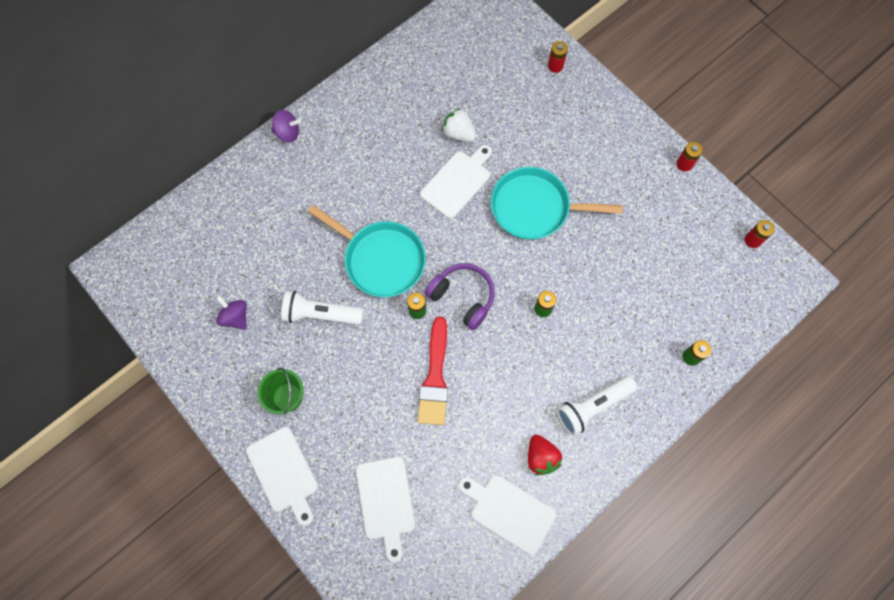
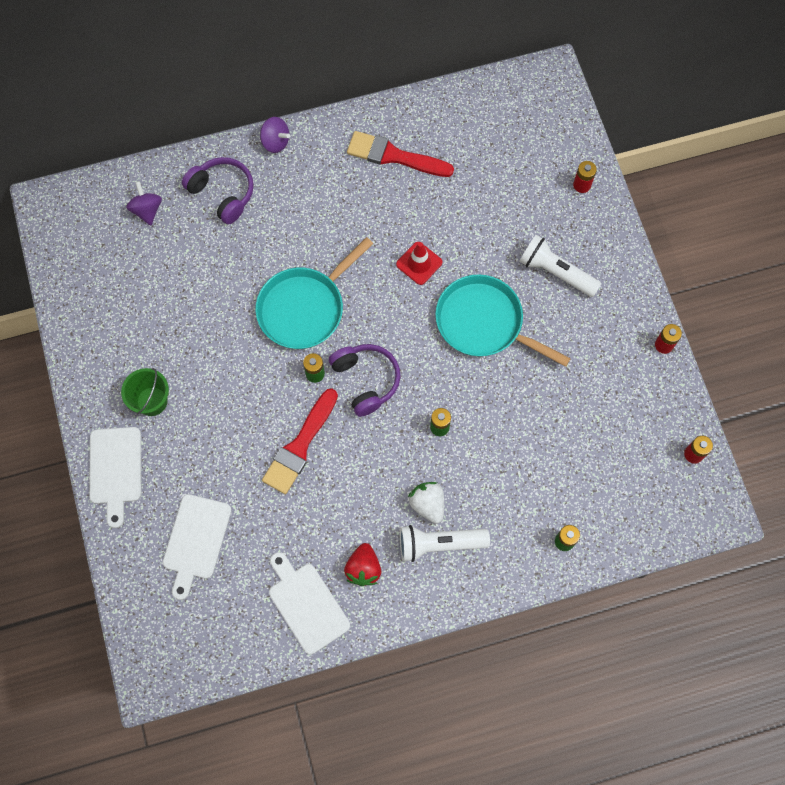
camera: 25 degrees right, 0 degrees up
(235, 317) = (140, 303): purple spinning top -> purple spinning top (147, 210)
(263, 193) = (223, 193): none -> purple headphones
(321, 314) = (221, 336): white flashlight -> white flashlight (556, 272)
(381, 259) = (304, 308): turquoise pan -> turquoise pan turned 75 degrees clockwise
(393, 104) = (394, 156): none -> red brush
(457, 182) = (419, 263): white cutting board -> red traffic cone
(458, 133) = (445, 214): white strawberry -> white strawberry (428, 504)

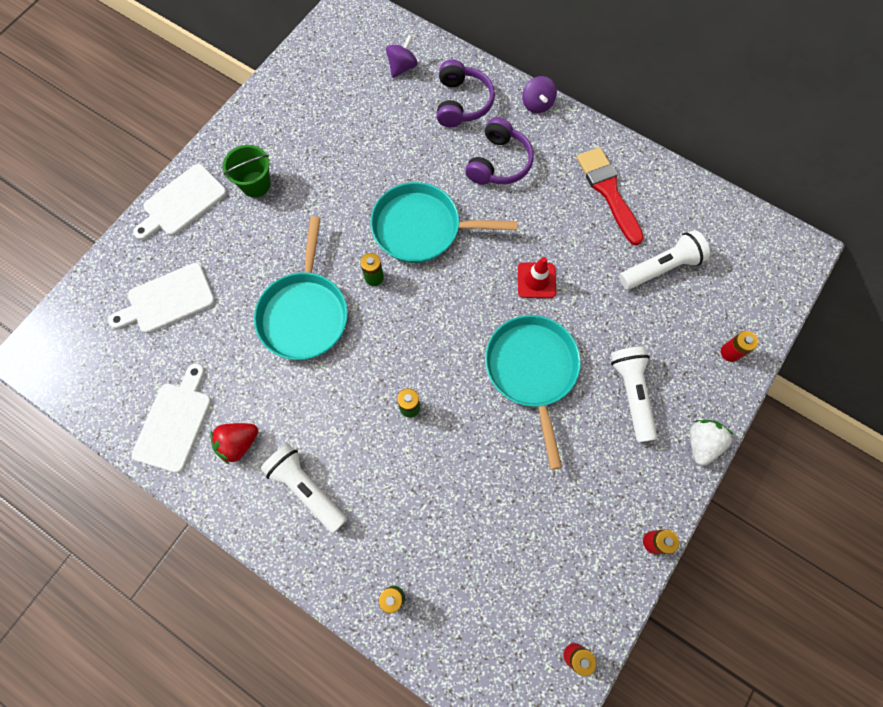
camera: 50 degrees right, 0 degrees up
(300, 446) = (304, 313): red brush -> turquoise pan
(366, 380) = (401, 319): purple headphones -> purple headphones (499, 163)
(428, 504) = (334, 451): white strawberry -> white strawberry (701, 443)
(483, 173) = (661, 267): none -> white flashlight

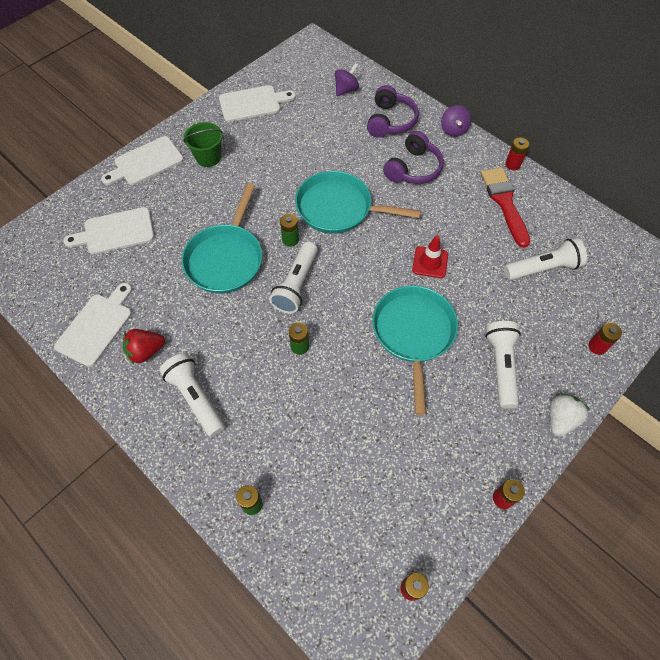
camera: 10 degrees right, 10 degrees down
(294, 102) = (253, 103): none -> white cutting board
(391, 332) = (296, 284): none -> white flashlight
(611, 140) = (512, 164): none -> red battery

